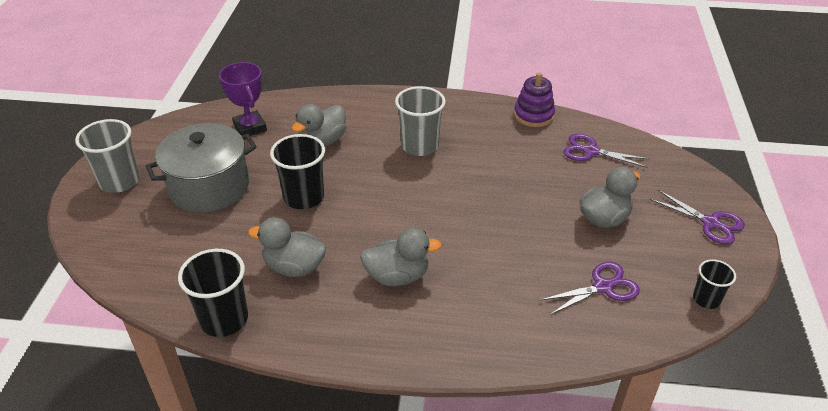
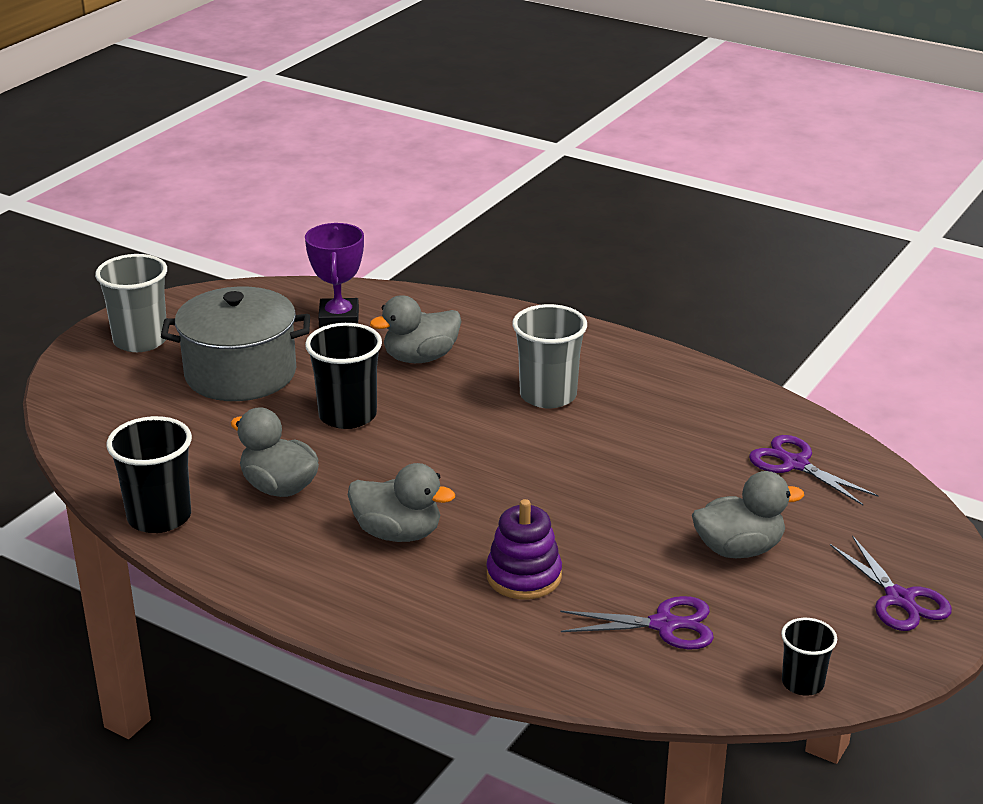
camera: 25 degrees right, 10 degrees down
(533, 115) = (748, 398): purple stacking toy -> purple stacking toy (524, 576)

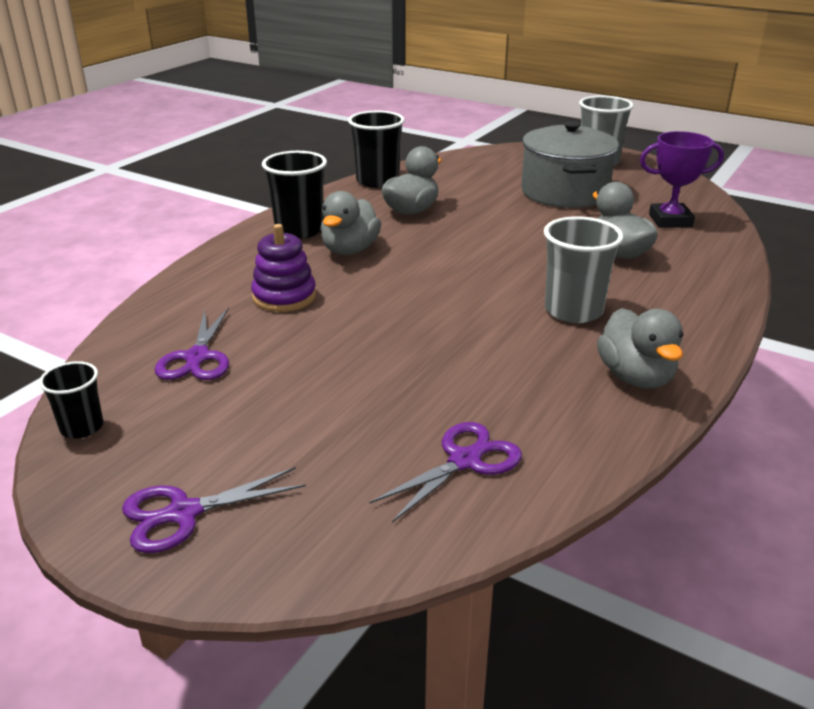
camera: 90 degrees right, 0 degrees up
(347, 415) = (514, 228): black cup -> black cup (299, 230)
(739, 549) = (301, 406): grey duck -> grey duck (635, 377)

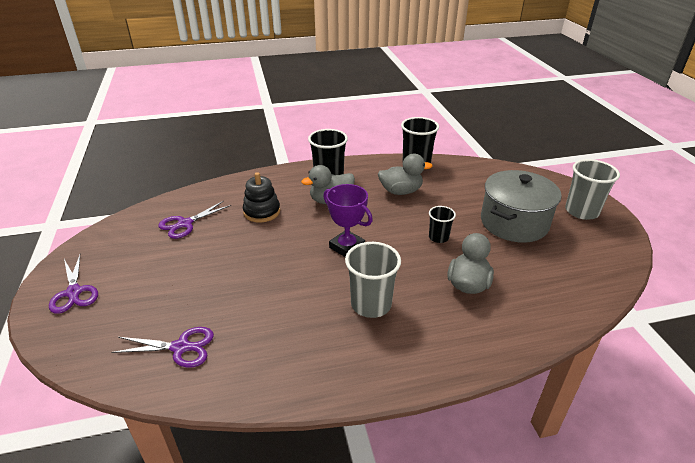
camera: 45 degrees right, 5 degrees up
(82, 427) = (108, 232): black cup -> black cup (438, 237)
(184, 513) = (74, 292): purple scissors -> purple scissors turned 135 degrees counterclockwise
(284, 297) = (262, 212): purple stacking toy -> black stacking toy
(635, 377) = (327, 367): grey duck -> none
(670, 220) = (550, 281): purple trophy -> purple trophy (347, 247)

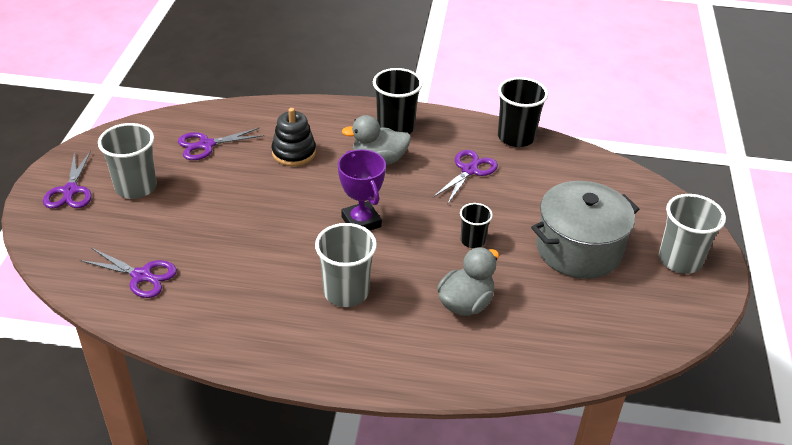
camera: 20 degrees right, 5 degrees up
(137, 272) = (136, 187): none -> grey cup
(401, 191) = (469, 170): grey duck -> purple scissors

